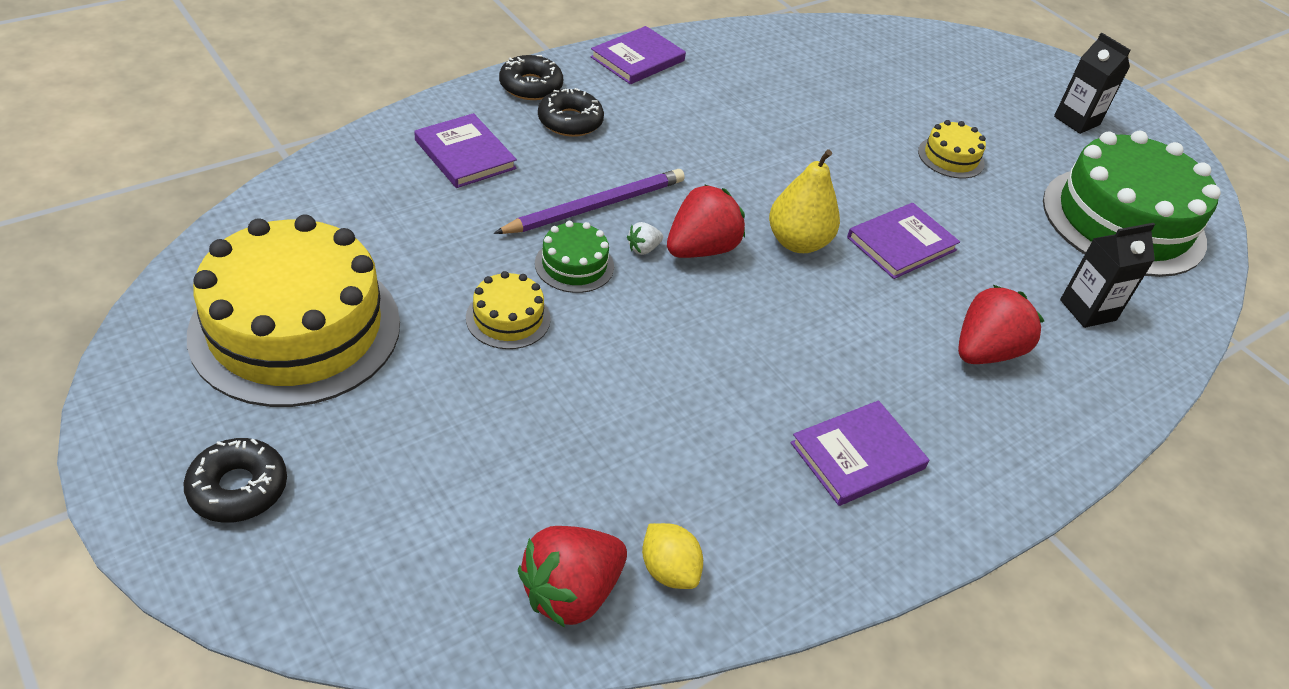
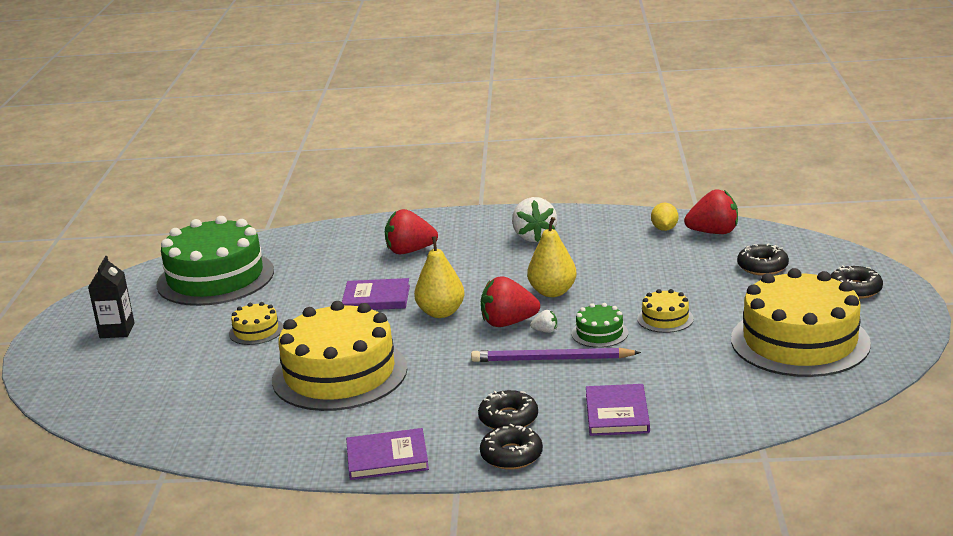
camera: 135 degrees left, 20 degrees down
(425, 503) = (762, 267): none -> black donut
(702, 325) = (552, 292): none -> yellow pear
(792, 128) = (339, 374): none -> yellow cake
(857, 456) = (534, 237): purple book -> white strawberry
(1087, 310) = (322, 252): black carton -> none

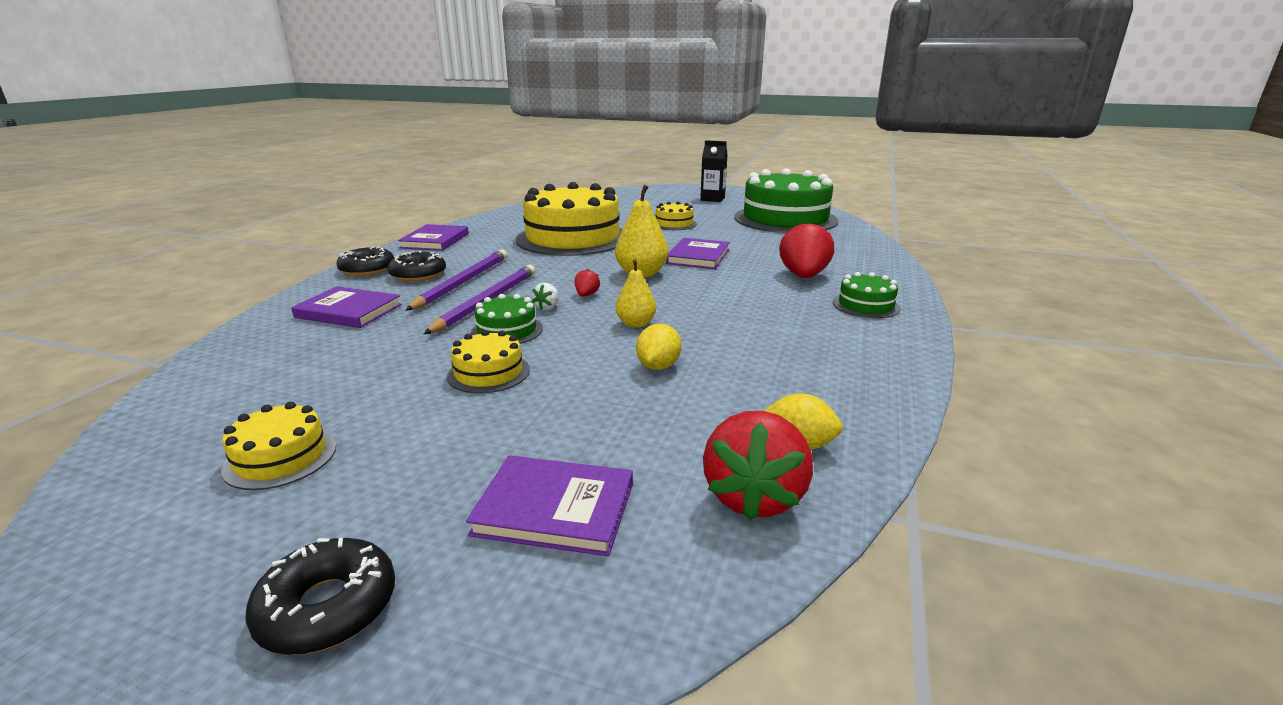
camera: 105 degrees right, 0 degrees up
(463, 227) = (866, 305): none -> green cake
(508, 323) = (586, 295): red strawberry -> red strawberry, size x0.45
(514, 387) = (463, 282): none -> purple pencil
(534, 237) = (813, 338): white strawberry -> none
(552, 292) = (635, 324): yellow pear -> yellow pear, size x0.63
(612, 272) = (658, 366): none -> yellow lemon
(762, 267) = (555, 509): black donut -> purple book
(800, 341) = (280, 457): yellow cake -> yellow cake, size x0.43

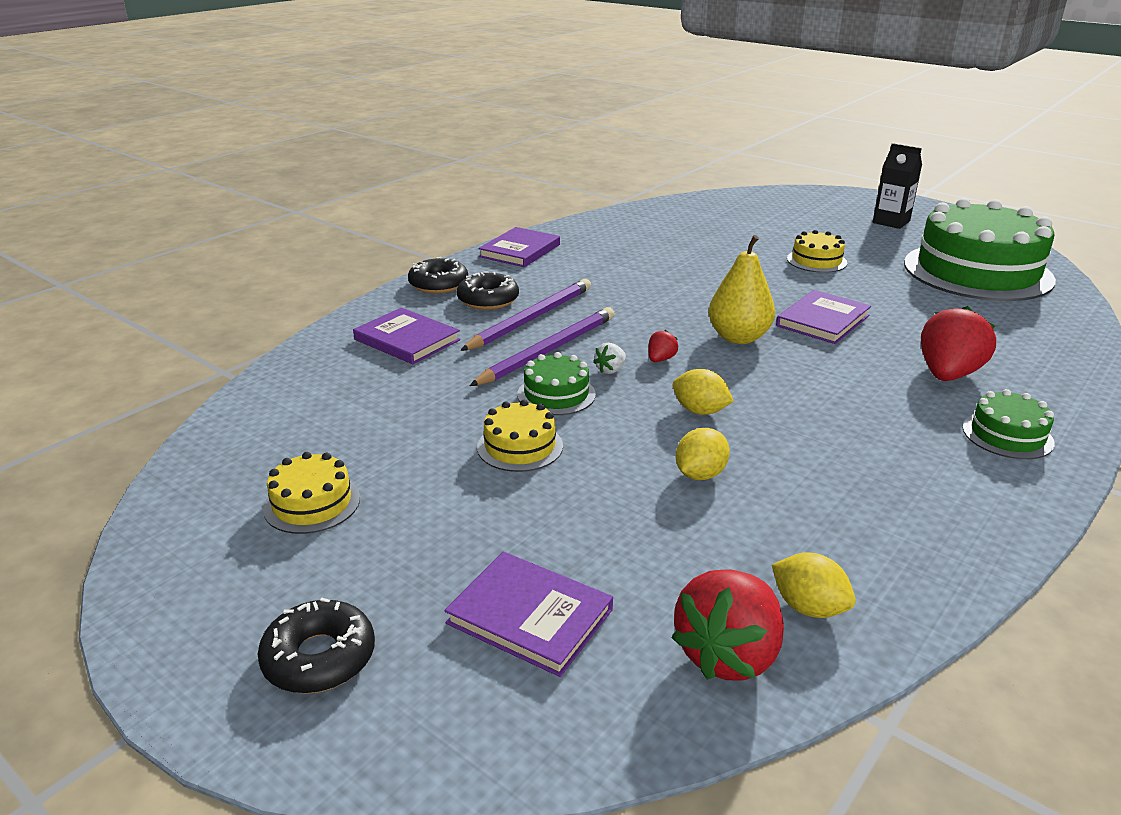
camera: 20 degrees right, 5 degrees up
(572, 238) = (678, 268): yellow cake -> none
(635, 324) = (700, 411): yellow pear -> yellow lemon

